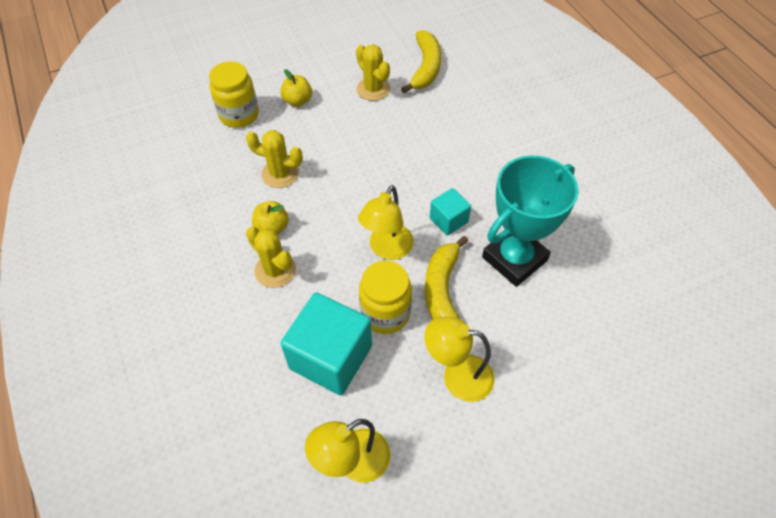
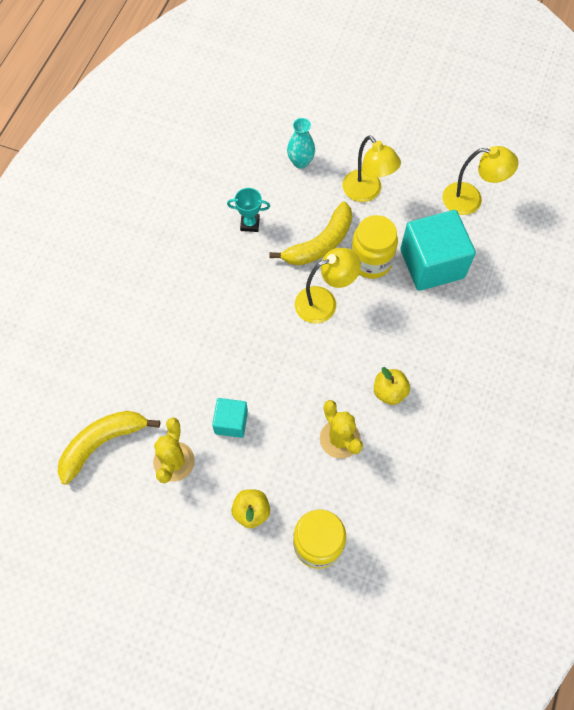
camera: 135 degrees left, 10 degrees up
(275, 270) = (417, 354): yellow cactus -> none
(448, 220) = (258, 286): turquoise cube -> turquoise cube (231, 422)
(514, 259) = (250, 224): turquoise trophy -> turquoise trophy, size x0.43
(546, 351) = (300, 162): none -> turquoise vase

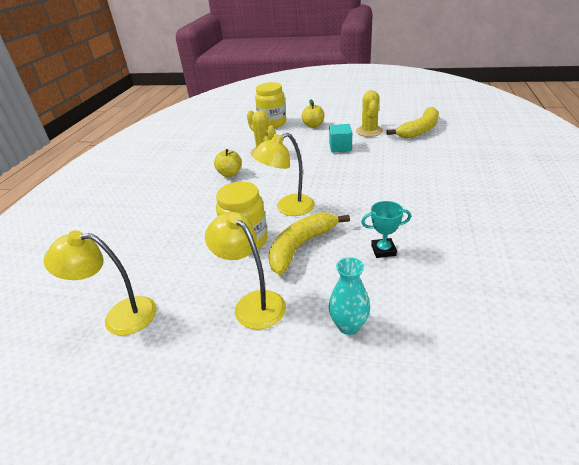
camera: 175 degrees right, 30 degrees down
(432, 264) = (182, 249): turquoise cube -> none

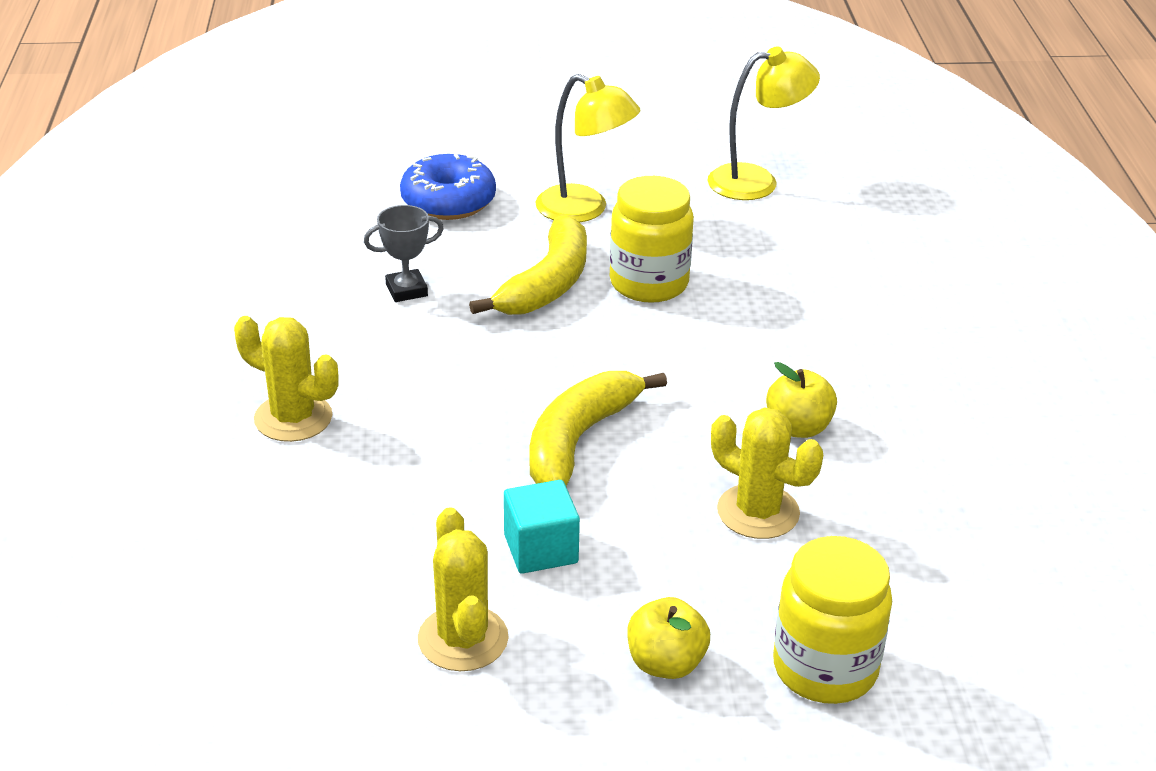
camera: 160 degrees right, 0 degrees up
(288, 208) = (604, 349): yellow lamp -> none
(348, 326) = (448, 201): turquoise vase -> blue donut
(383, 250) = (406, 290): turquoise trophy -> grey trophy
(419, 130) = (296, 657): yellow banana -> yellow banana (579, 440)
(436, 190) = (293, 418): none -> yellow cactus

